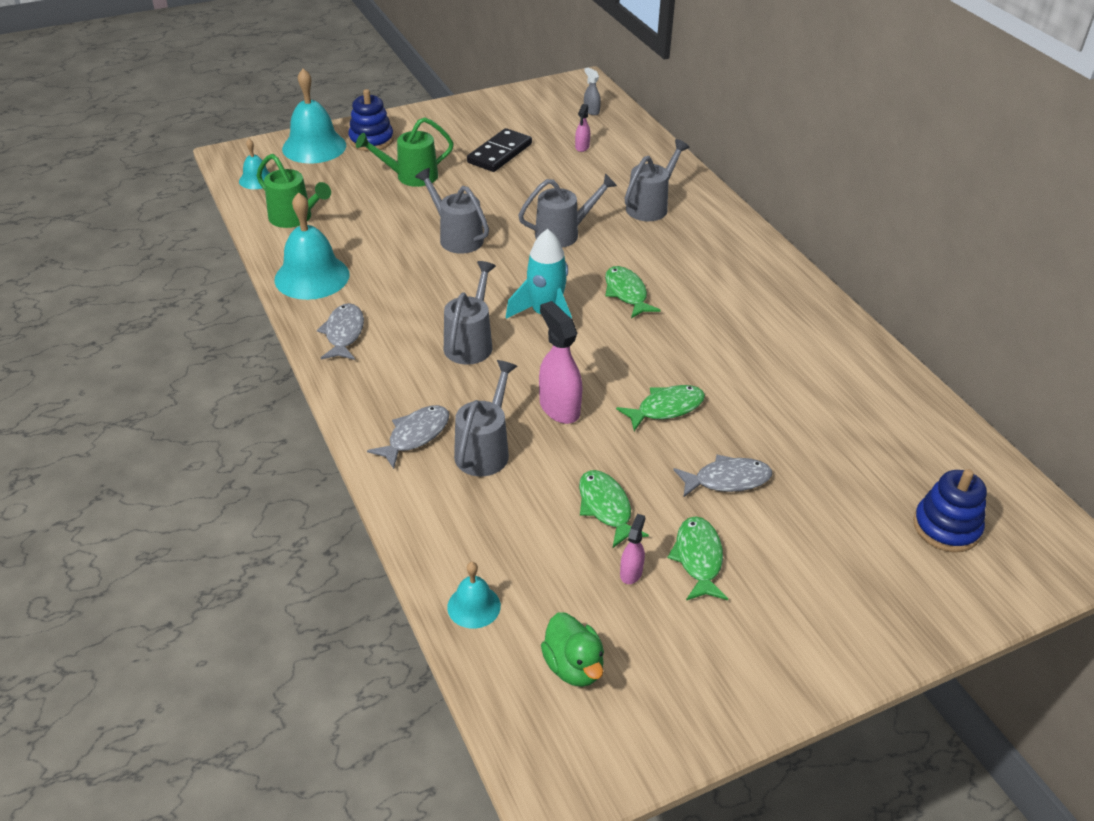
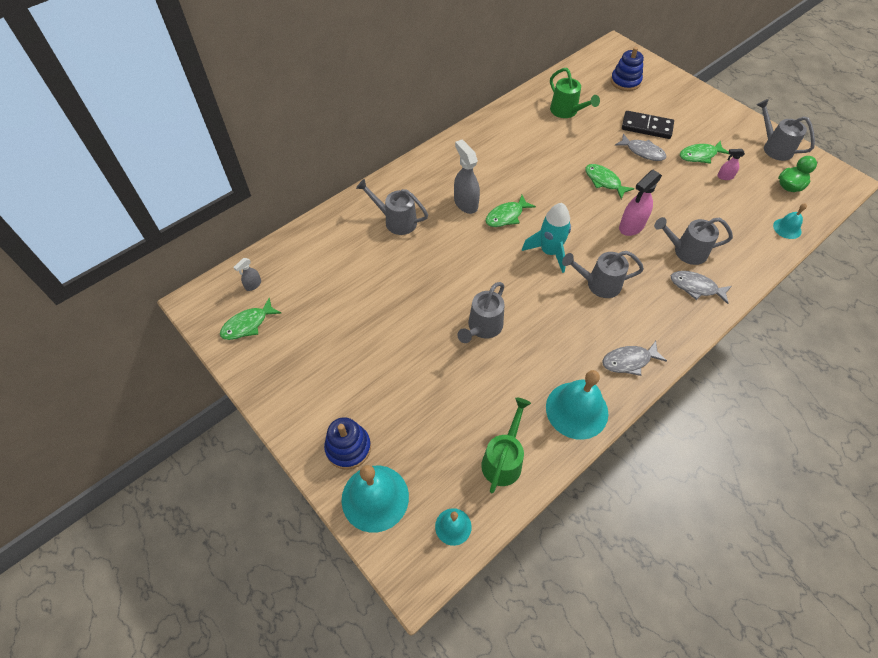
camera: 105 degrees left, 15 degrees up
(410, 176) = (404, 390): green watering can -> green watering can (567, 112)
(499, 153) = (345, 334): black domino -> black domino (646, 127)
(564, 233) = (451, 263): grey watering can -> grey watering can (774, 147)
(582, 147) = (319, 278): pink spray bottle -> none
(606, 508) = (692, 192): green fish -> green fish (248, 324)
(663, 264) = (465, 203): none -> grey spray bottle
(727, 480) = (642, 152): grey fish -> grey fish turned 150 degrees clockwise

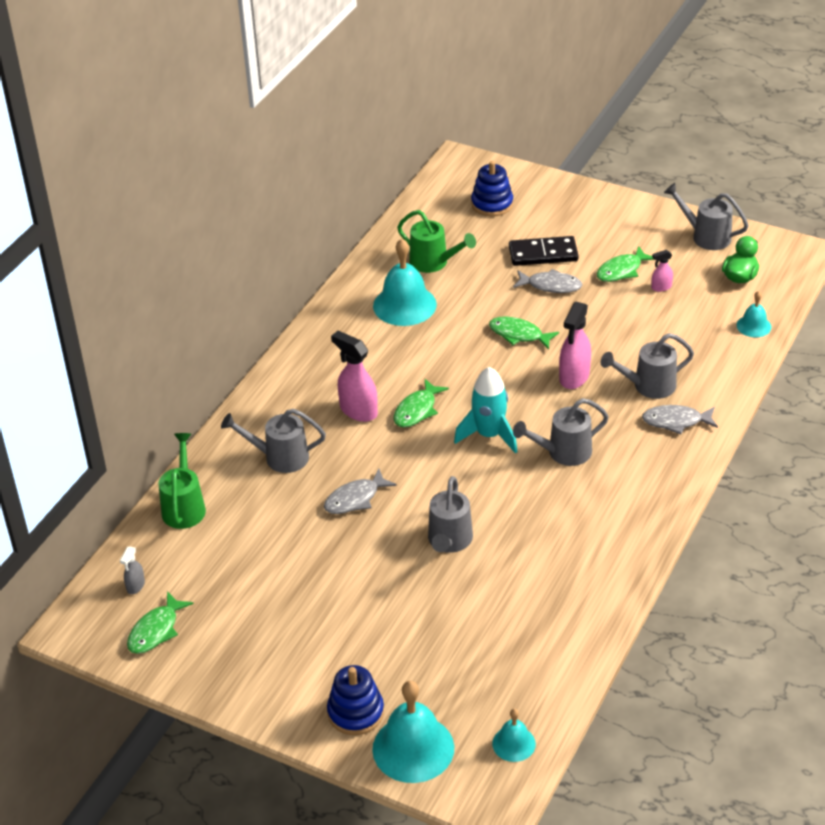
camera: 20 degrees left, 15 degrees down
(465, 203) = (358, 410): grey spray bottle -> pink spray bottle
(503, 459) = (538, 663): green watering can -> green watering can (184, 506)
(577, 410) = (596, 589): turquoise bell -> turquoise bell (404, 305)
(629, 361) = (633, 522): grey fish -> grey fish (355, 499)

